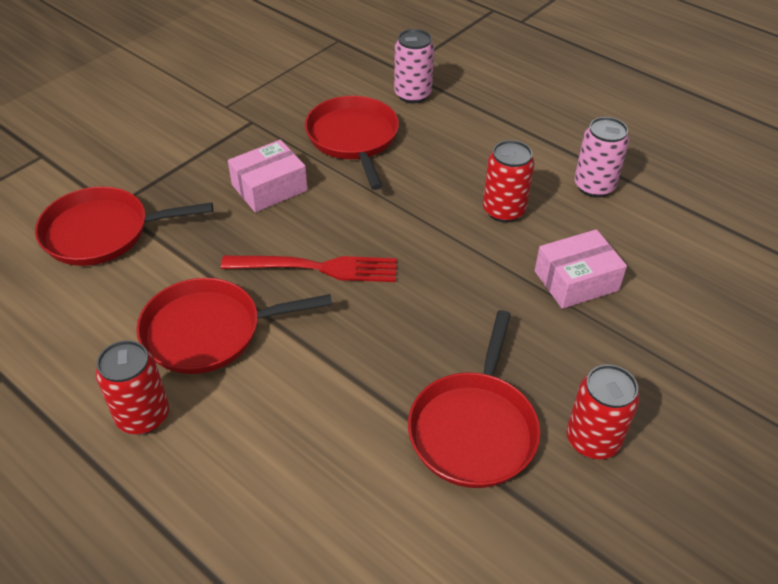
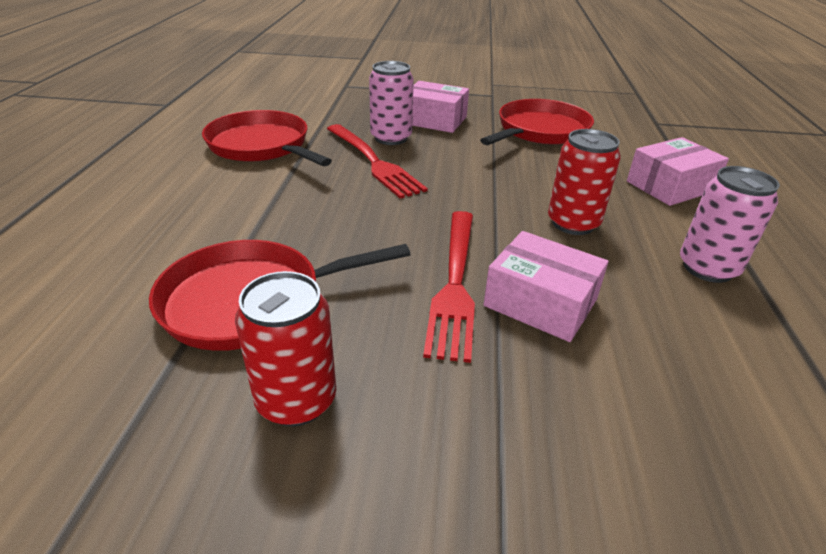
camera: 55 degrees right, 10 degrees down
(102, 232) = (318, 90): red pan -> none
(143, 416) = (160, 150): red can -> none
(412, 94) = (638, 136): pink can -> pink can (391, 138)
(496, 133) = (670, 186): none -> pink box
(530, 310) = (455, 284): none -> red fork

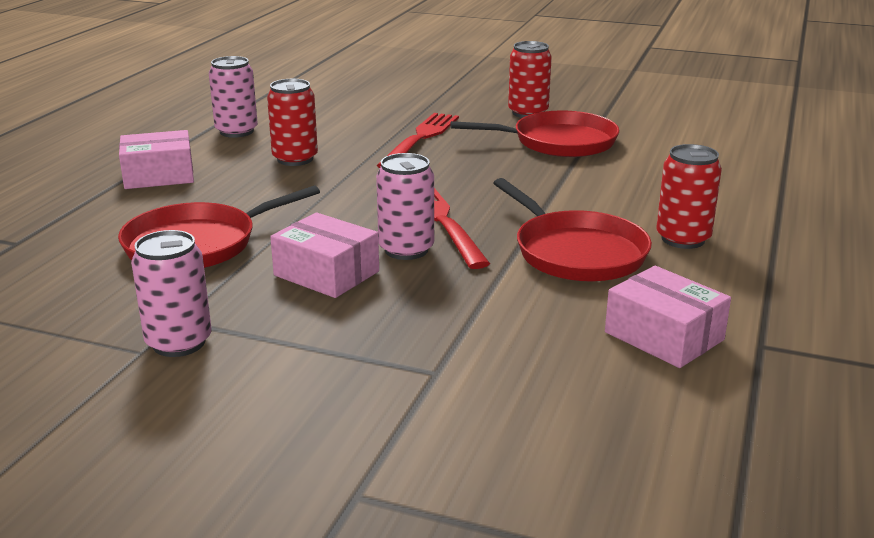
camera: 165 degrees left, 10 degrees down
(166, 163) = (683, 239): none -> red can
(479, 87) = (179, 343): none -> pink can
(540, 302) = (372, 128): pink box -> pink box (664, 336)

